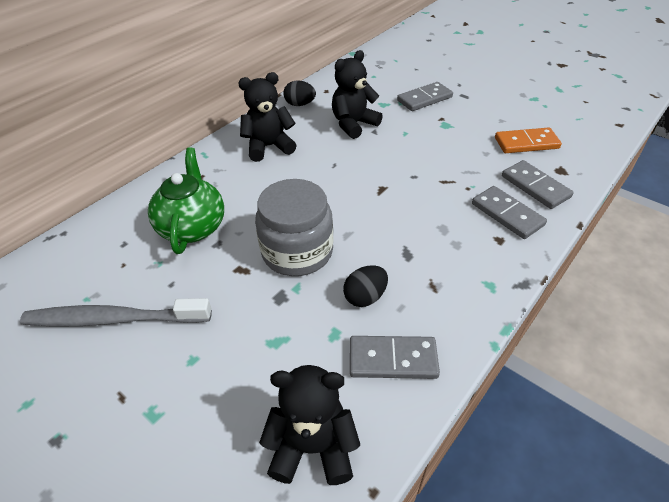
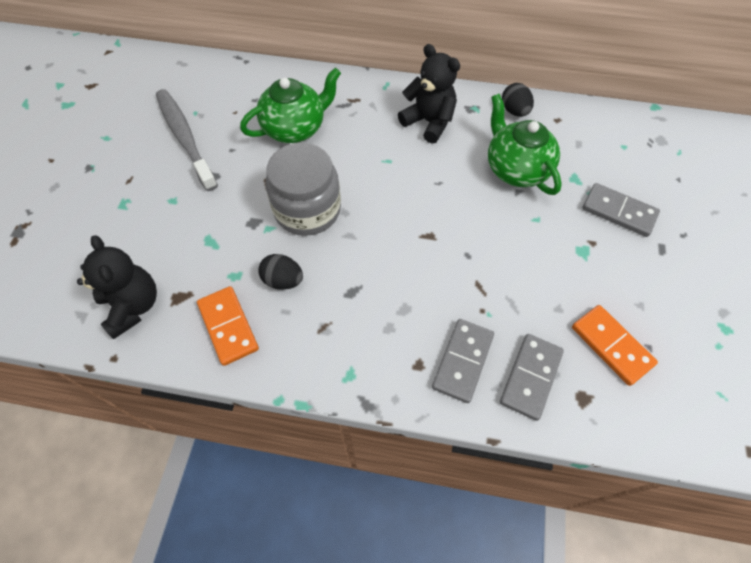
camera: 60 degrees right, 15 degrees up
(353, 124) = (516, 169): black teddy bear -> green teapot
(393, 359) = (228, 326): grey domino -> orange domino

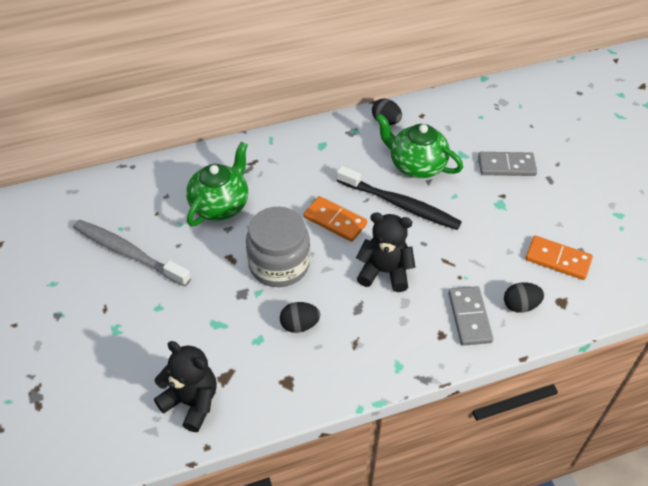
camera: 30 degrees left, 10 degrees down
(228, 326) = (282, 378): orange domino -> orange domino (335, 220)
(429, 122) = (326, 156): black teddy bear -> black teddy bear (384, 272)
(470, 203) = (400, 204): none -> black toothbrush
(530, 377) = (520, 305): grey domino -> black egg

